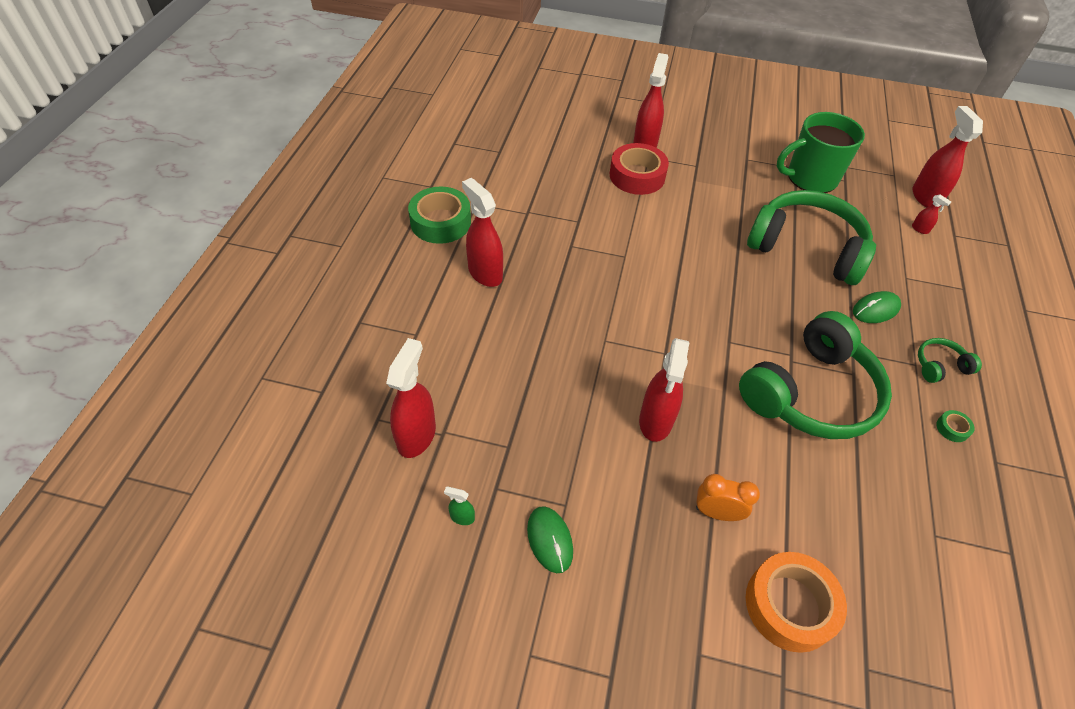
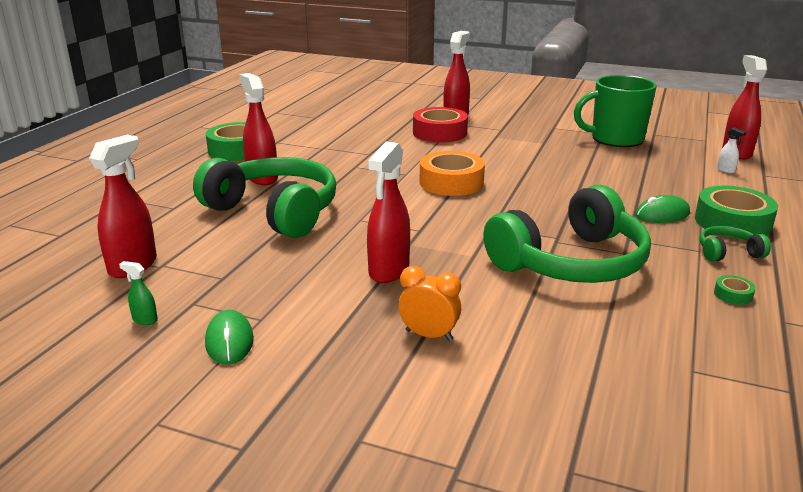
camera: 10 degrees right, 25 degrees down
(789, 605) = (489, 410): orange tape -> orange tape (451, 182)
(806, 248) = (597, 176): green headphones -> green headphones (274, 212)
(920, 229) = (726, 170): red spray bottle -> white spray bottle
(937, 317) = (732, 222): none -> green tape

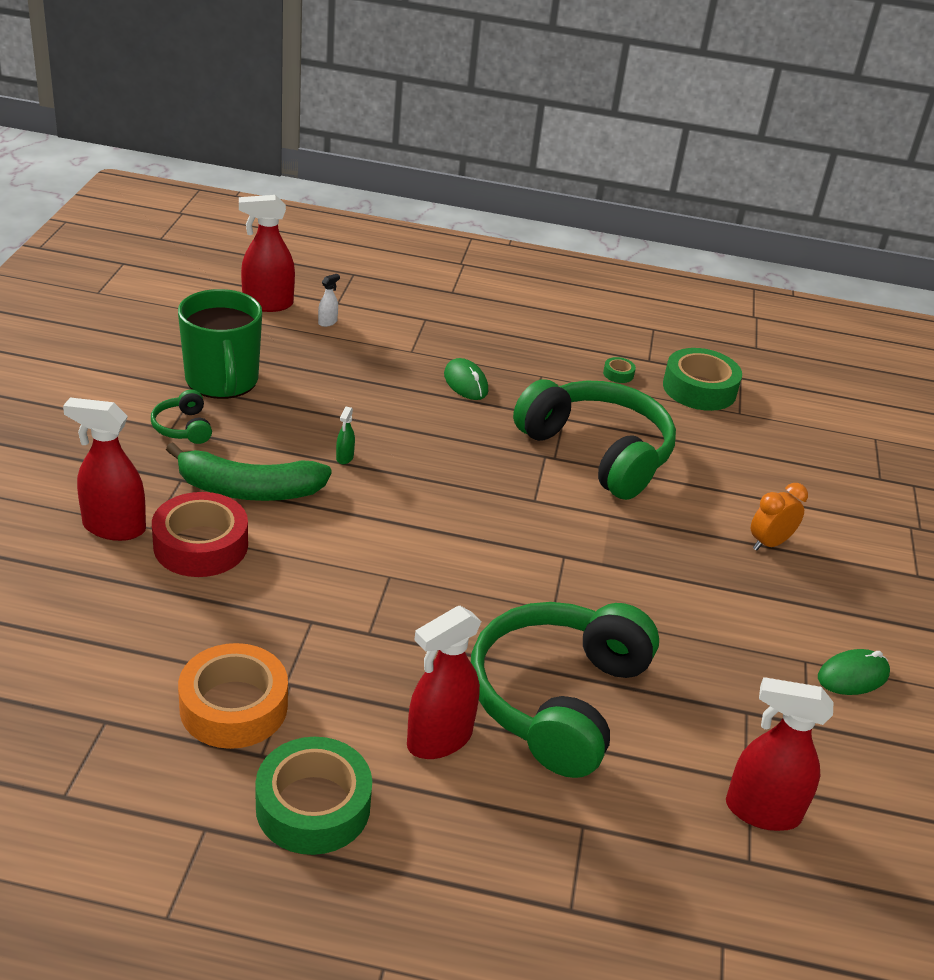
camera: 105 degrees left, 10 degrees up
(145, 320) = (857, 756): green spray bottle -> green spray bottle (344, 458)
(388, 271) = (669, 575): red spray bottle -> none
(429, 335) = (769, 543): orange clock -> orange clock turned 45 degrees clockwise
(451, 182) = (411, 531): orange tape -> orange tape (233, 706)
(493, 143) = (248, 490): none -> green banana
(728, 253) = (540, 361): green headphones -> green headphones (183, 427)
(732, 222) = (471, 346): green tape -> green tape (699, 389)

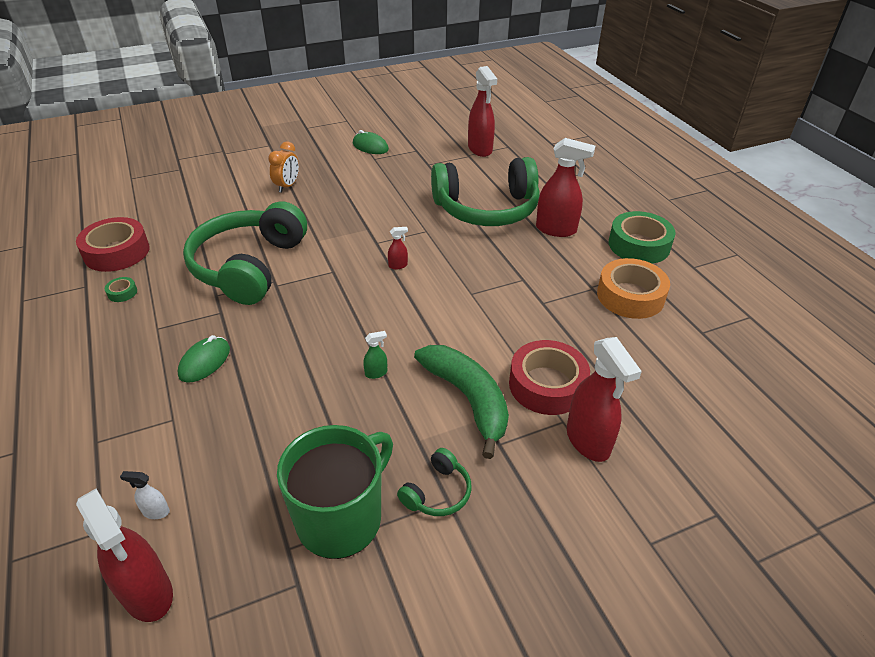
camera: 120 degrees left, 5 degrees up
(499, 549) = (398, 265): none -> red spray bottle
(699, 389) = (117, 252): green tape -> red tape
(769, 543) = (287, 186): orange clock -> orange clock turned 90 degrees counterclockwise

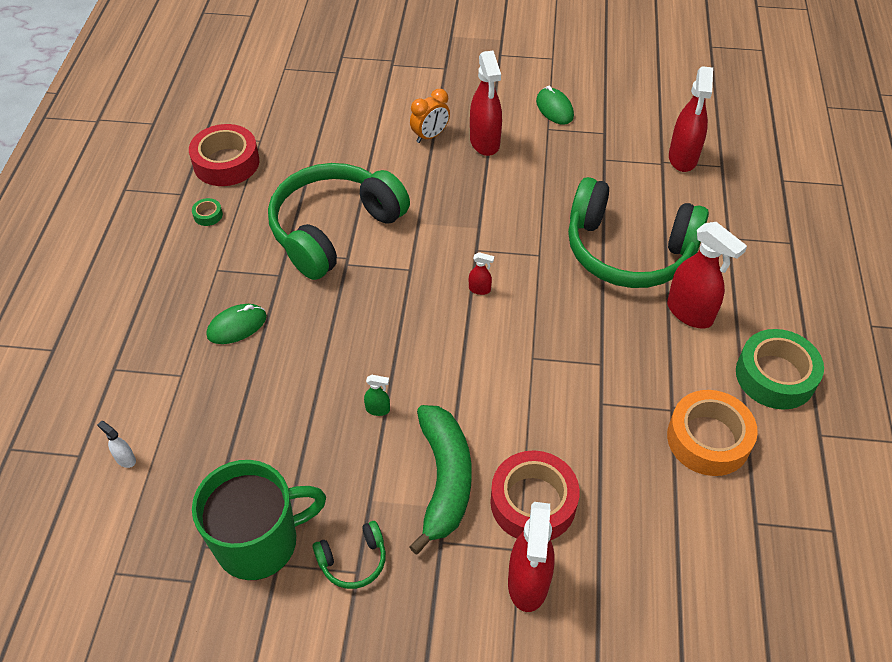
camera: 30 degrees right, 10 degrees up
(147, 593) = (85, 528): red spray bottle -> red spray bottle (485, 142)

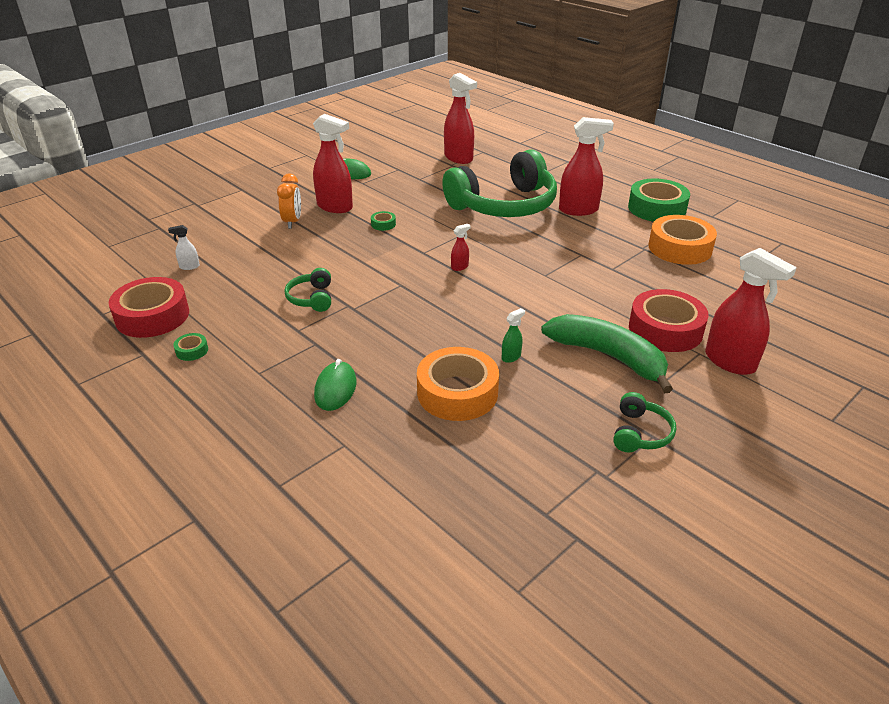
camera: 50 degrees left, 15 degrees down
(125, 459) = (394, 524): white spray bottle -> white spray bottle (189, 267)
(259, 542) = (574, 477): green mug -> none
(297, 403) = (457, 393): none -> orange tape
(334, 230) = (312, 298): green headphones -> green headphones, size x0.42
(492, 192) = (383, 224): none -> green tape

